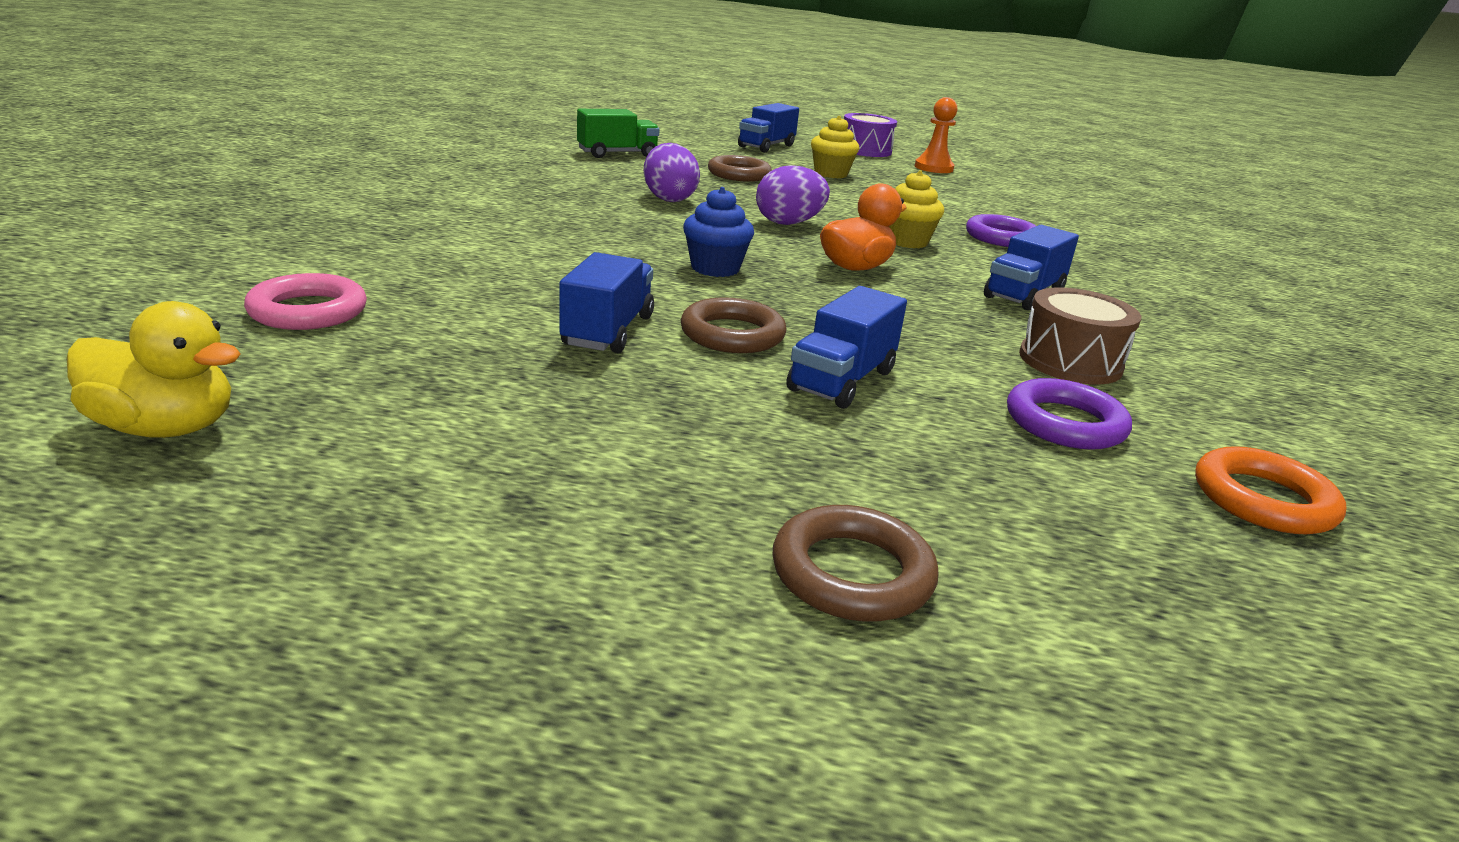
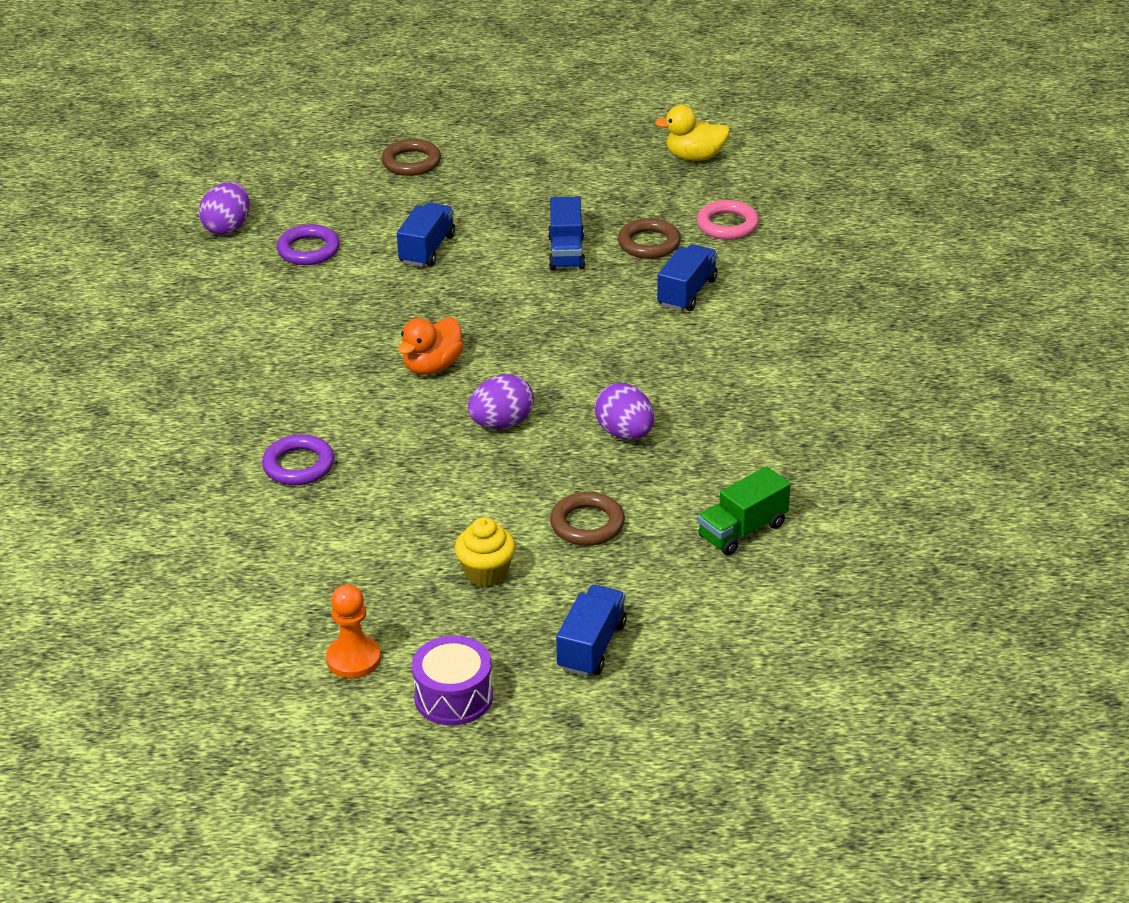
camera: 170 degrees right, 10 degrees up
(715, 268) = (535, 332): blue cupcake -> none
(732, 334) = (497, 268): brown ring -> brown ring (649, 243)
(906, 241) = (391, 425): yellow cupcake -> none
(1024, 294) = (300, 369): blue truck -> blue truck (687, 292)
(1070, 361) = (289, 300): brown drum -> none
(1263, 500) = (227, 227): orange ring -> purple egg

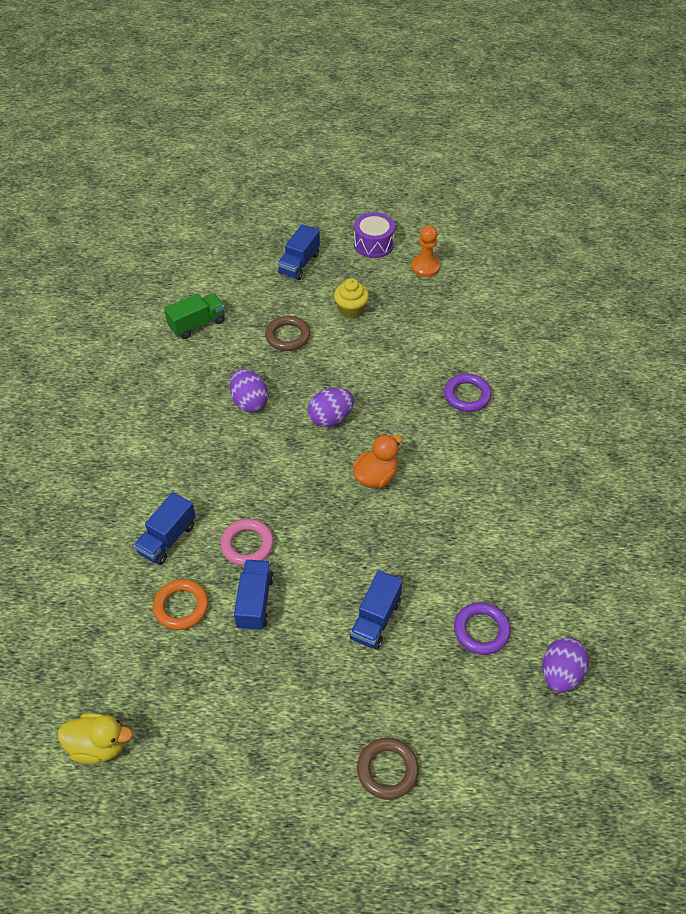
camera: 175 degrees left, 15 degrees up
(649, 243) = (181, 606): brown ring -> orange ring
(727, 225) = (105, 626): pink ring -> pink ring (247, 545)

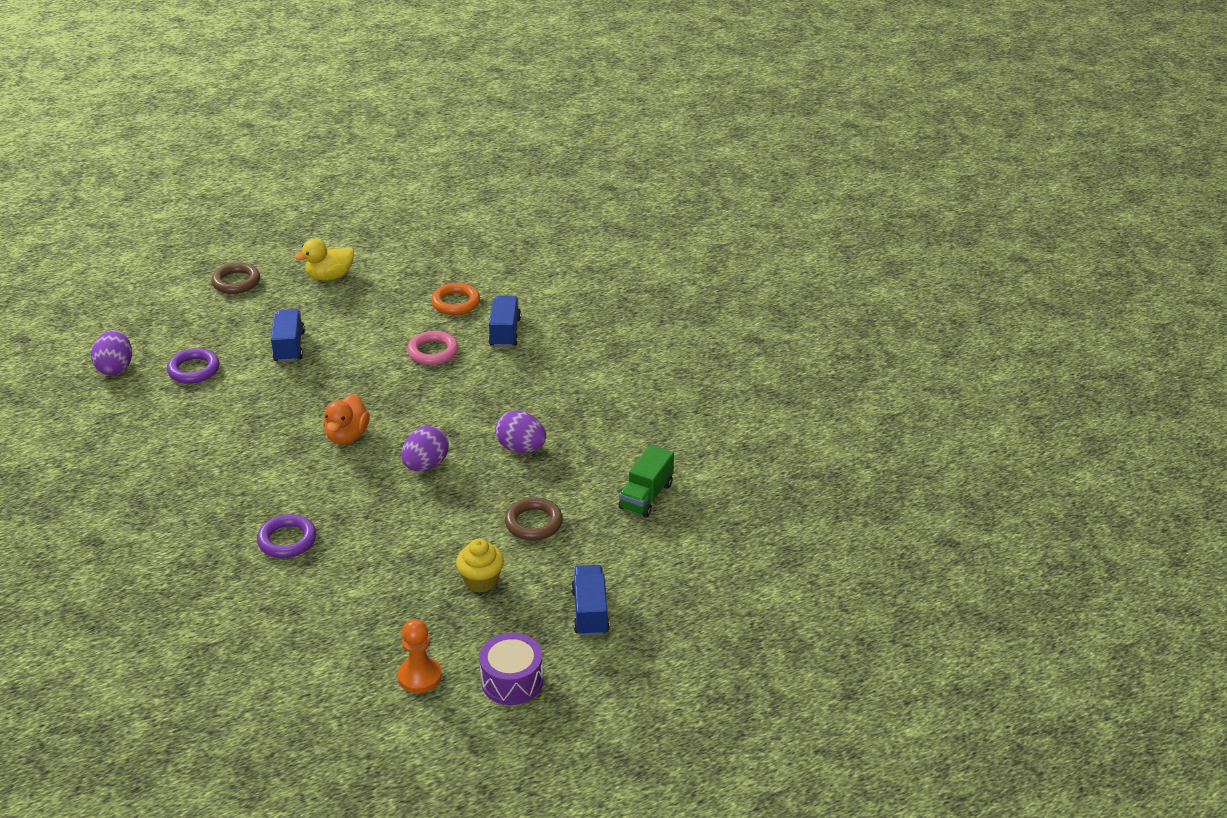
camera: 150 degrees right, 15 degrees down
(99, 745) = (451, 230): yellow duck -> yellow duck (329, 276)
(255, 602) = (398, 324): blue truck -> none

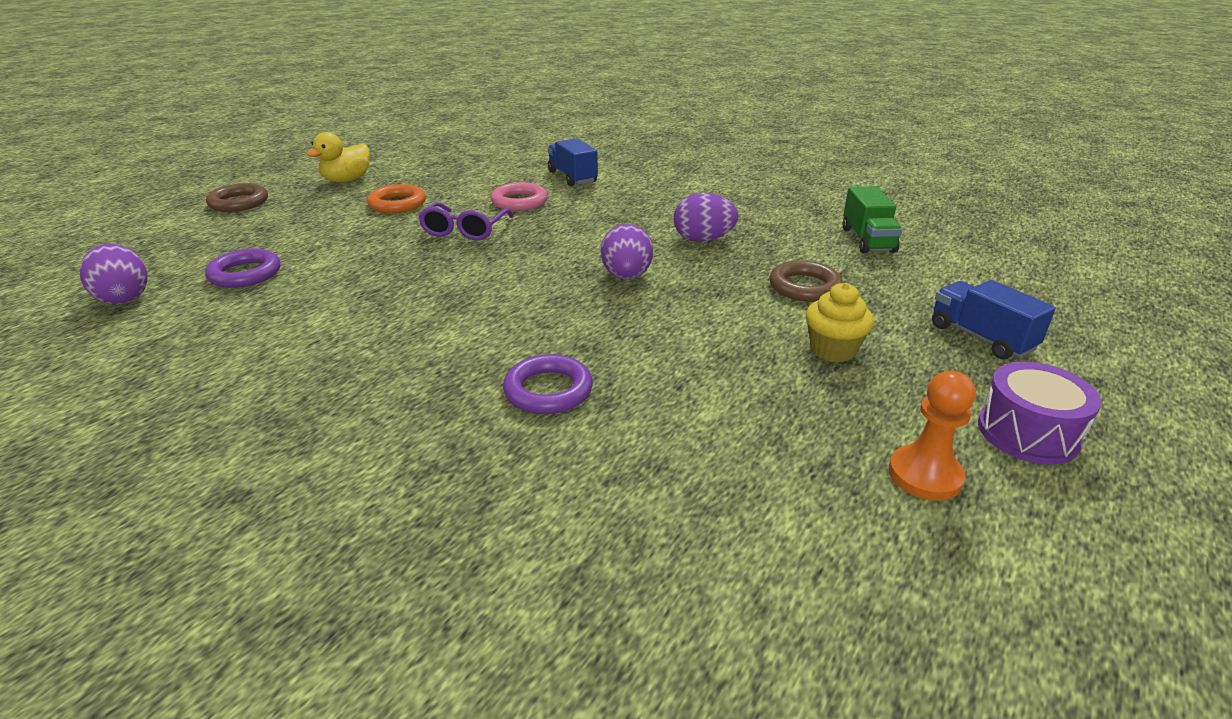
camera: 30 degrees left, 5 degrees down
(289, 347) = (354, 231): blue truck -> none
(347, 436) = (506, 278): orange duck -> none
(363, 373) = (464, 230): none -> purple glasses
(456, 303) = (500, 170): orange ring -> orange ring (397, 204)

